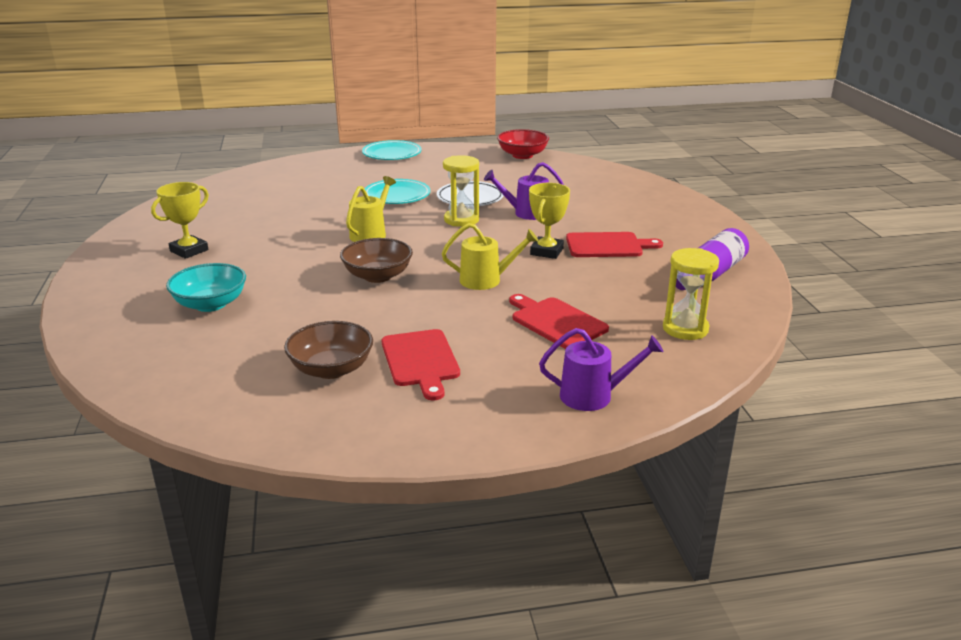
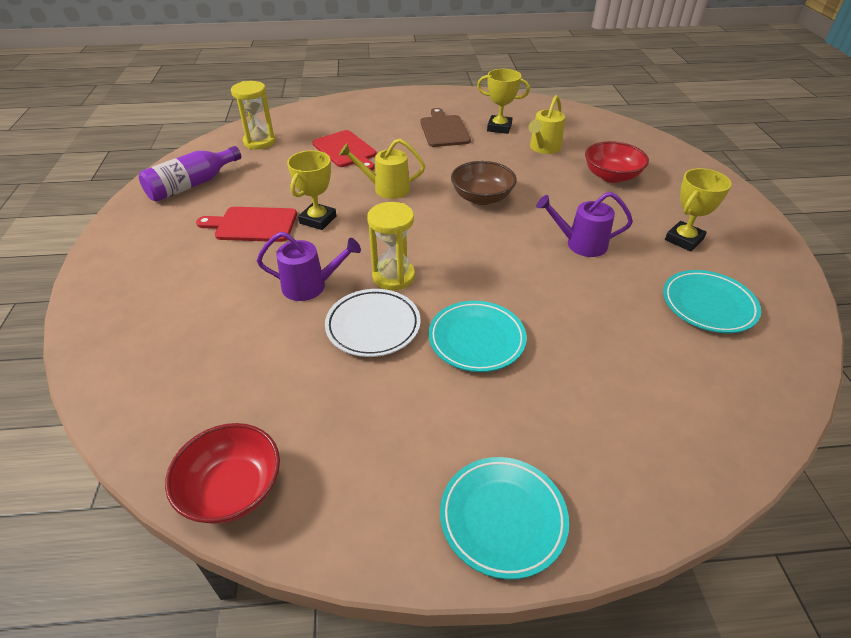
camera: 175 degrees left, 15 degrees up
(210, 304) = (611, 176): turquoise bowl -> red bowl
(215, 215) = (708, 305): none -> turquoise plate
(331, 369) = (499, 128): brown bowl -> yellow trophy
(371, 234) = (499, 257): yellow watering can -> yellow watering can (543, 148)
(420, 361) = (444, 130): red cutting board -> brown cutting board
(594, 396) = (347, 109): purple watering can -> purple watering can (580, 244)

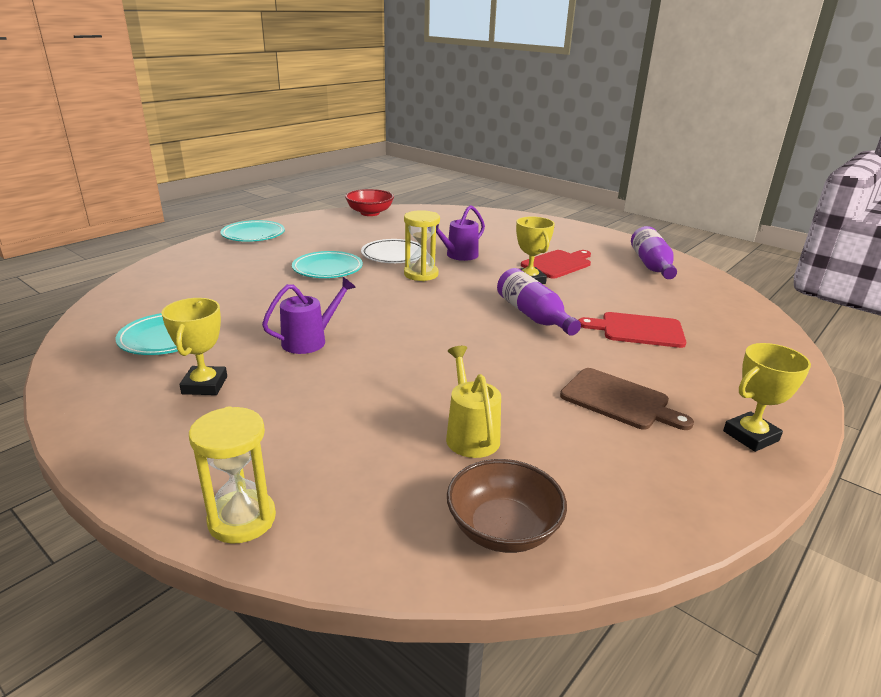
camera: 135 degrees right, 15 degrees down
(259, 142) = (711, 305): yellow hourglass -> yellow hourglass (242, 519)
(386, 189) = (533, 316): yellow watering can -> purple bottle
(482, 198) = (446, 342): brown bowl -> brown bowl (503, 529)
(499, 128) = (572, 441): yellow trophy -> yellow trophy (750, 436)
(611, 176) = (340, 431): red bowl -> none

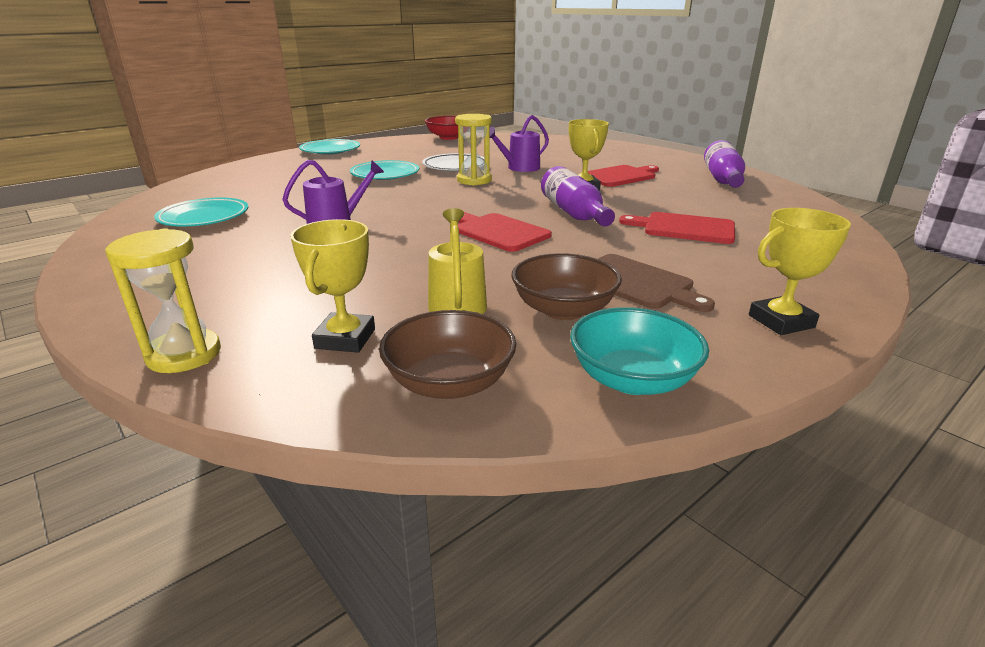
camera: 10 degrees right, 0 degrees up
(205, 385) = (217, 252): yellow trophy -> yellow trophy (345, 339)
(472, 343) = (498, 232): none -> red cutting board
(568, 436) = (563, 309): none -> brown bowl
(653, 510) = (632, 379): none -> turquoise bowl

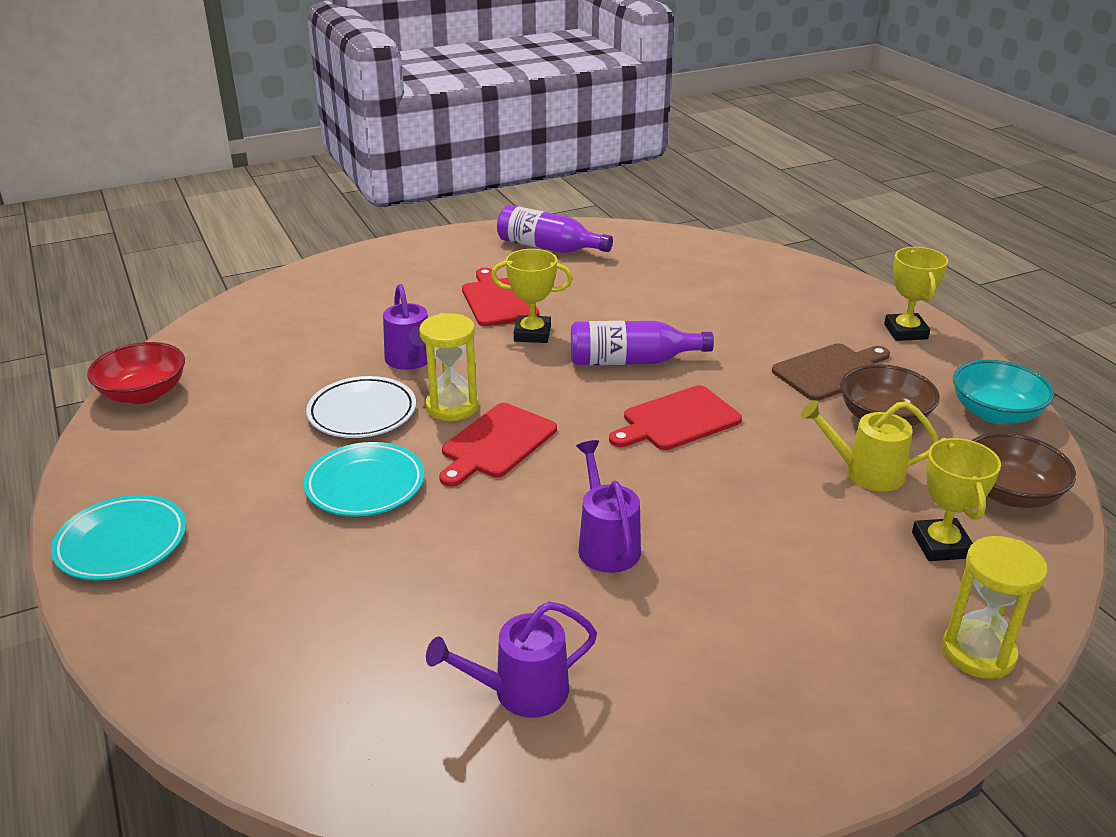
camera: 75 degrees left, 5 degrees up
(204, 217) = (520, 692): turquoise plate -> purple watering can
(345, 339) = (941, 545): yellow trophy -> yellow trophy turned 60 degrees clockwise
(684, 228) = (700, 312): red cutting board -> red cutting board (496, 443)

